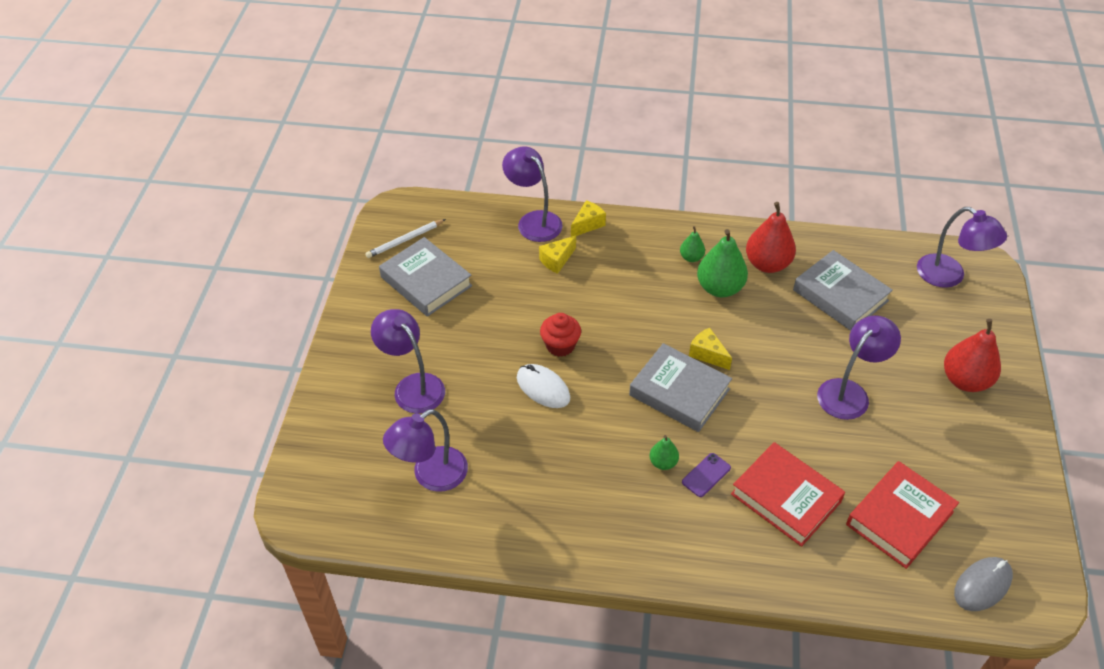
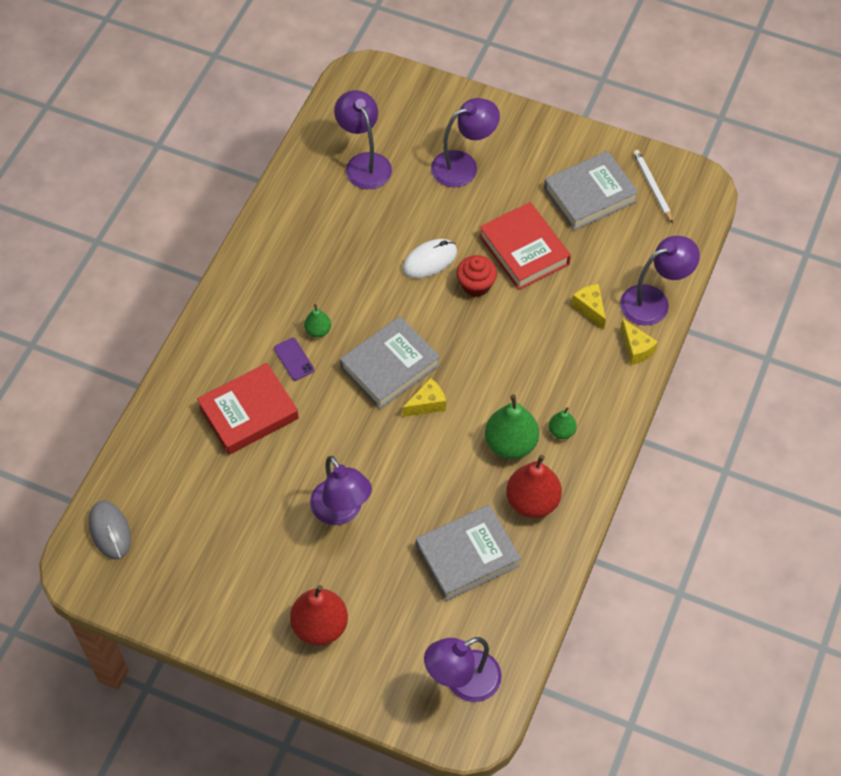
camera: 105 degrees right, 10 degrees up
(899, 518) = (195, 495): red book -> red book (524, 250)

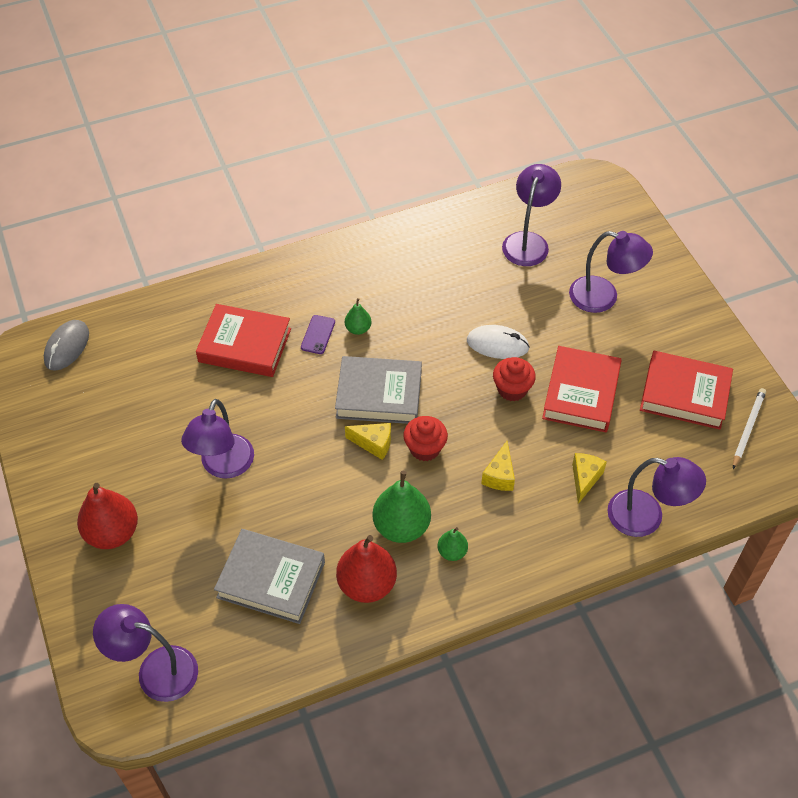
camera: 45 degrees right, 5 degrees down
(465, 377) = (425, 448): none -> red cupcake
(590, 195) = (684, 394): grey book -> red book
(636, 349) = (588, 541): yellow cheese -> yellow cheese (499, 475)

